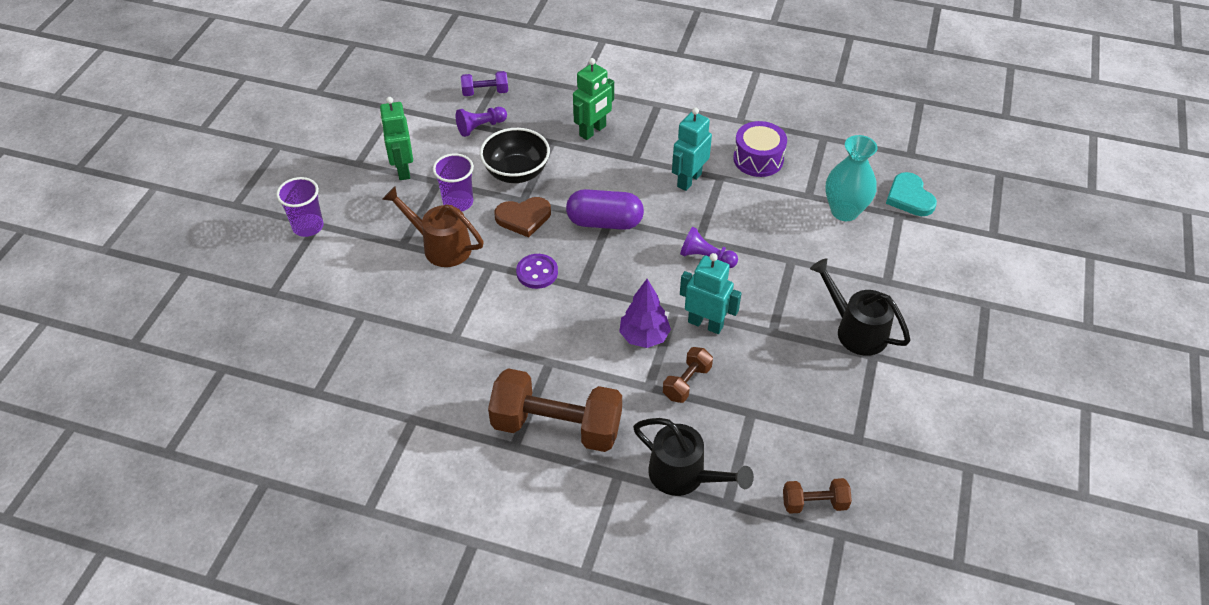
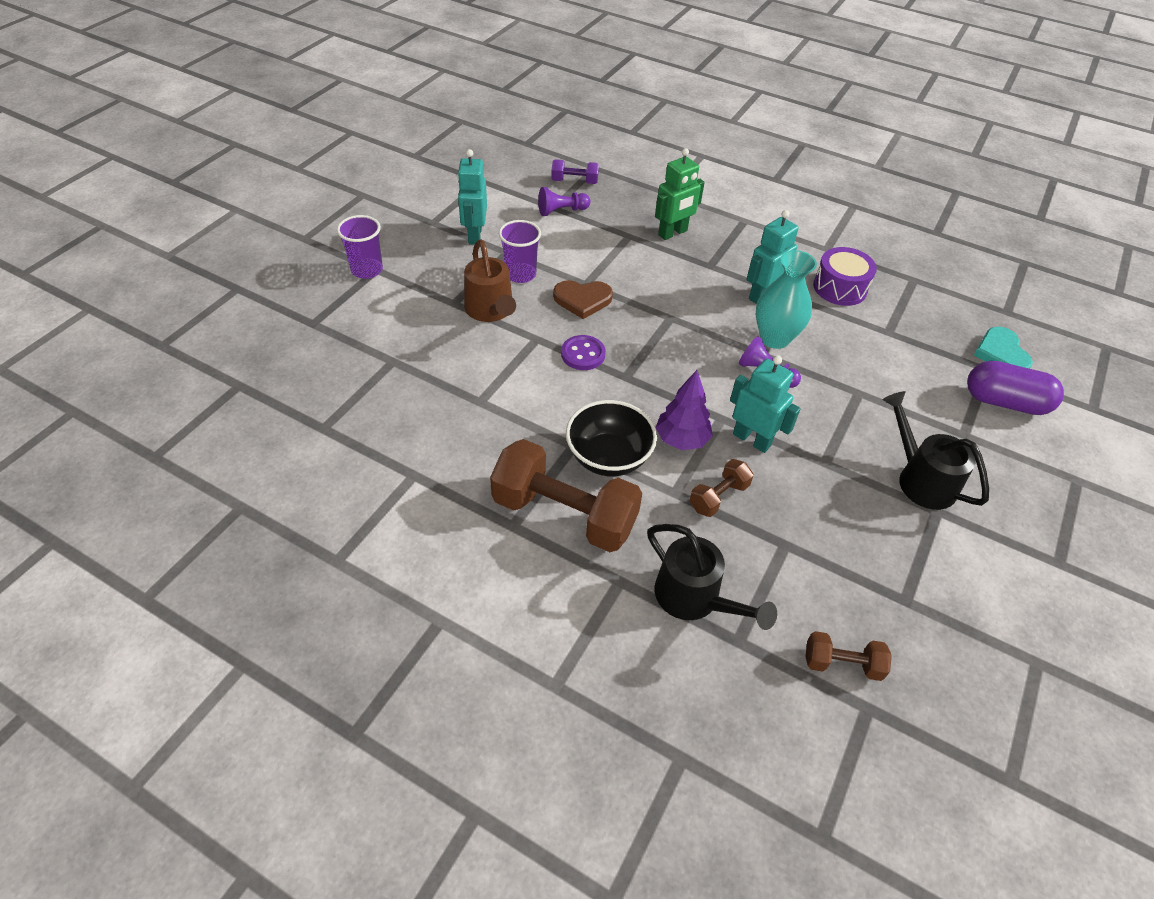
camera: 10 degrees right, 0 degrees up
(403, 169) = (474, 235): green robot -> turquoise robot
(440, 246) = (491, 311): brown watering can -> brown watering can turned 150 degrees counterclockwise
(516, 172) = (586, 257): black bowl -> black bowl (608, 458)
(604, 222) = (665, 319): purple capsule -> purple capsule (1005, 402)
(844, 211) = (926, 354): turquoise vase -> turquoise vase (774, 338)

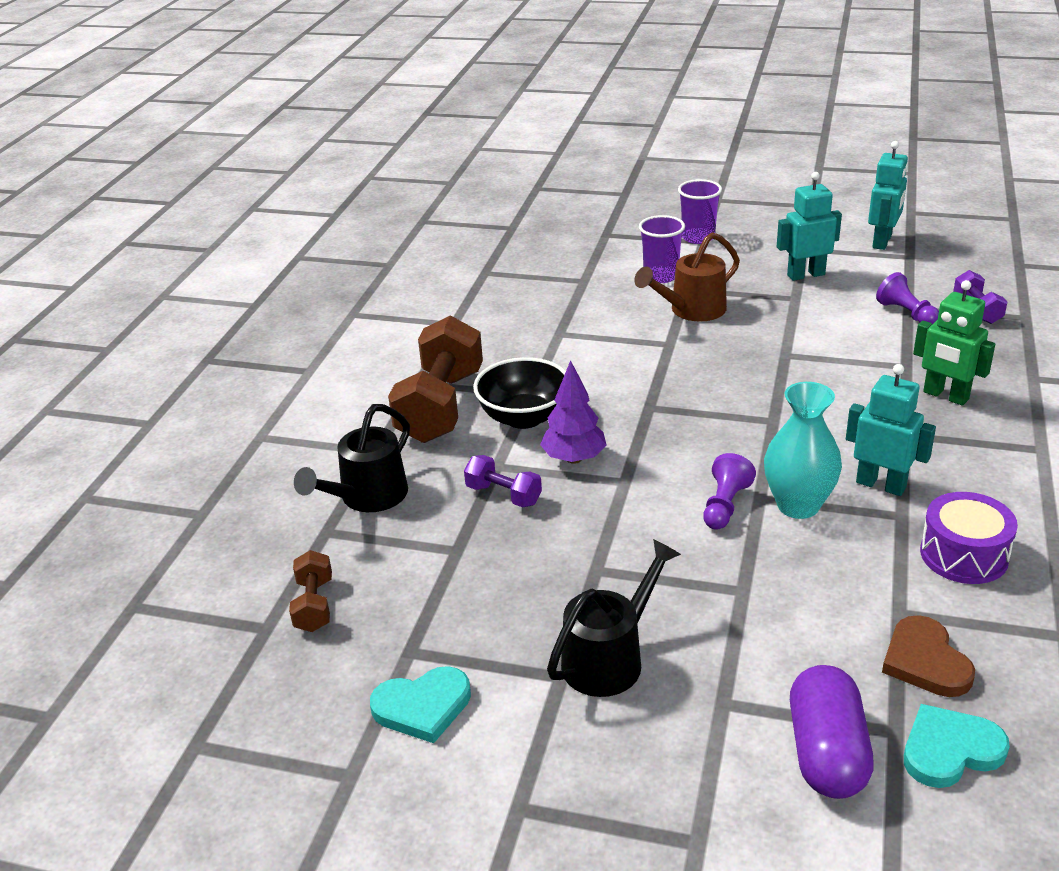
camera: 80 degrees right, 15 degrees down
(520, 274) = (764, 313): purple cup -> purple cup (661, 276)
(582, 300) = (754, 358): brown heart -> brown heart (925, 661)
(583, 354) = (665, 375): purple button -> none
(718, 497) = (503, 495): brown dumbbell -> purple dumbbell
(752, 439) = (602, 508): turquoise robot -> turquoise robot (882, 242)
(967, 602) = (422, 707): none -> turquoise heart

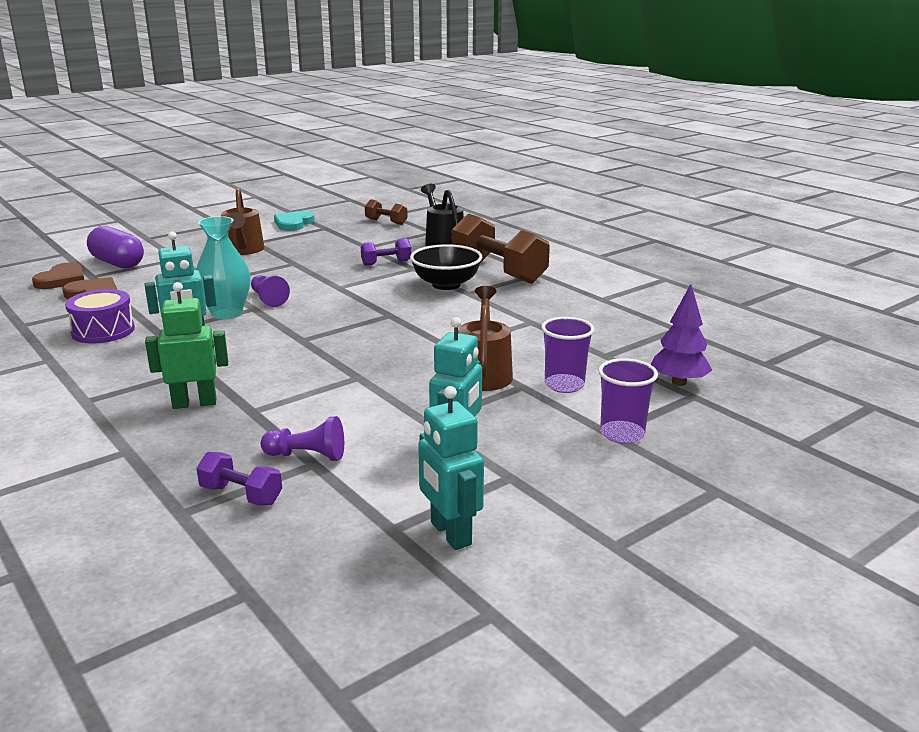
camera: 125 degrees right, 10 degrees down
(574, 458) = (382, 283): purple tree -> purple tree (679, 382)
(610, 657) = (243, 251): black watering can -> brown watering can
(950, 750) = (62, 279): turquoise heart -> brown heart

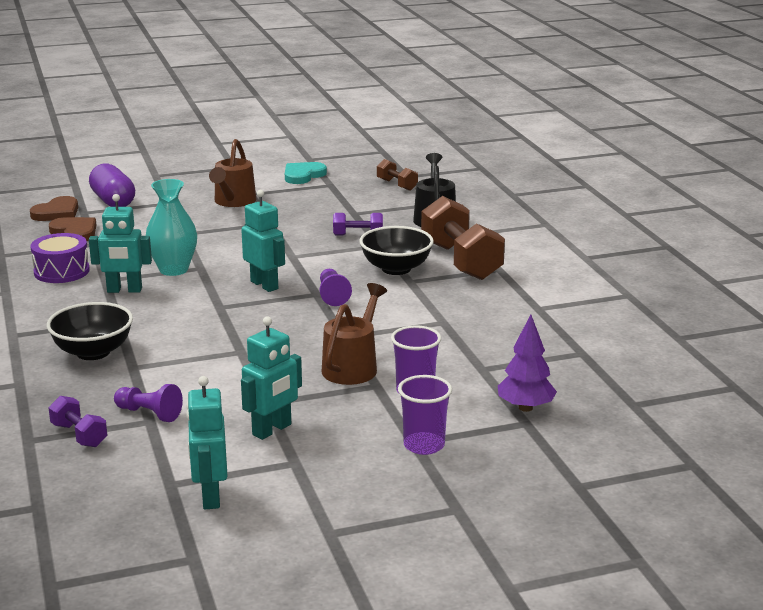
camera: 20 degrees right, 0 degrees up
(194, 403) = (93, 352): green robot -> black bowl
(268, 299) = (219, 260): purple pawn -> purple pawn (332, 295)
(332, 314) = (264, 285): none -> turquoise robot

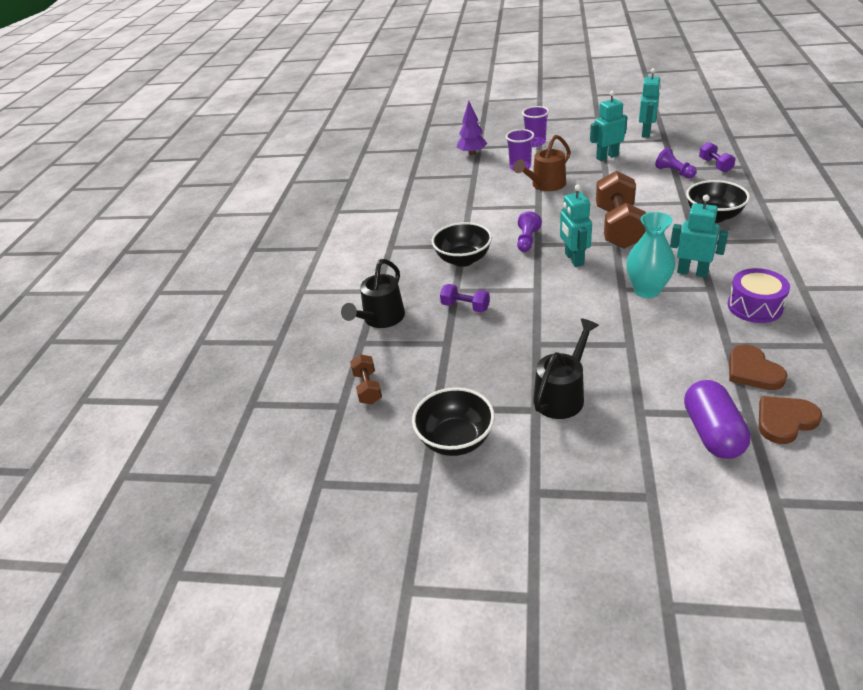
camera: 150 degrees left, 15 degrees up
(233, 202) = (562, 394): brown watering can -> black watering can
(303, 175) = (455, 440): turquoise heart -> black bowl
(461, 261) = (409, 259): brown dumbbell -> brown dumbbell (618, 227)

